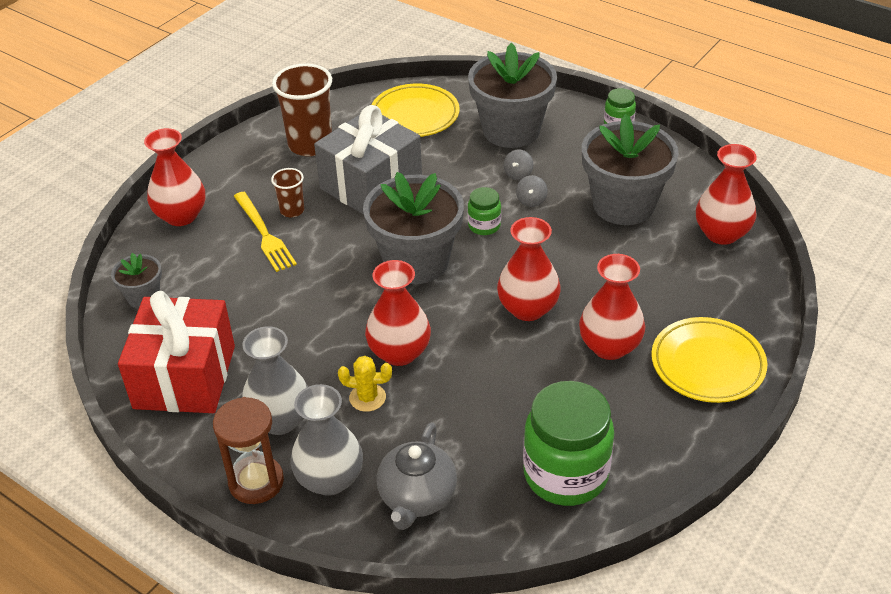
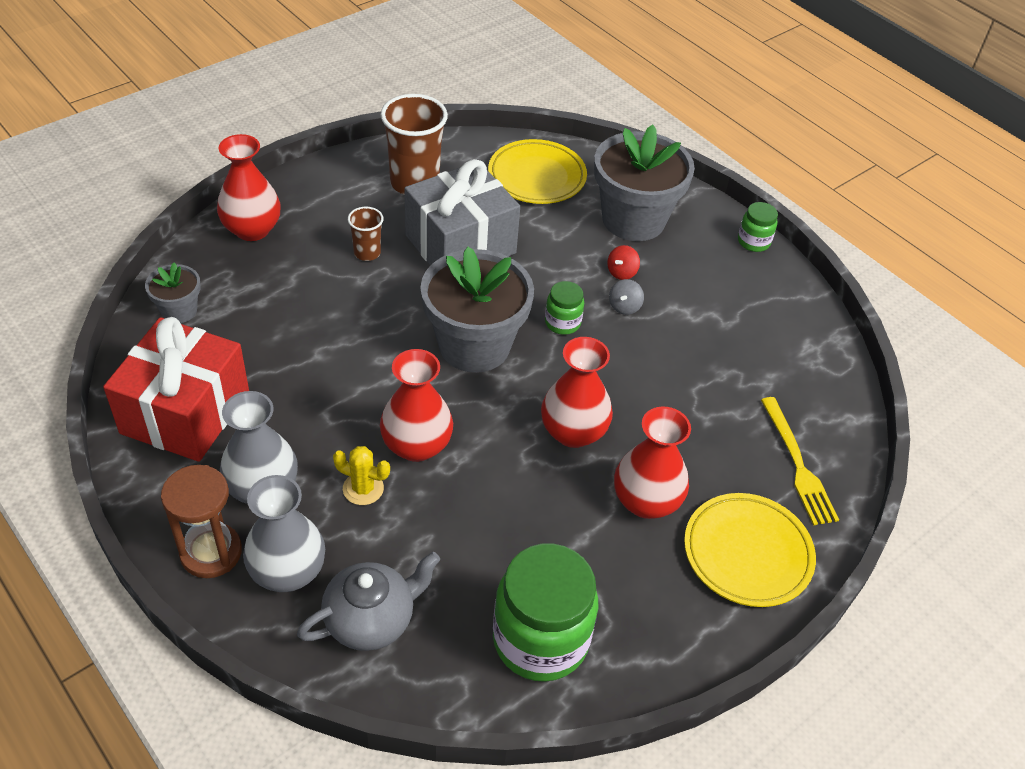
camera: 10 degrees right, 5 degrees up
(264, 234) = (328, 271): yellow fork -> yellow fork (797, 464)
(417, 497) = (371, 619): grey teapot -> grey teapot turned 150 degrees counterclockwise
(518, 174) = (622, 272): grey spinning top -> red spinning top
(623, 205) = (724, 338): grey flower pot -> none
(721, 233) = (821, 400): red vase -> none

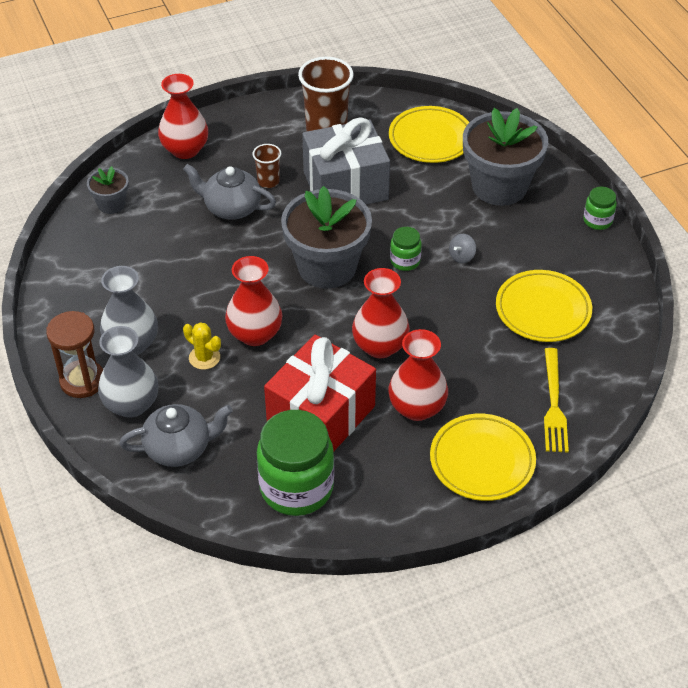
camera: 20 degrees right, 0 degrees up
(185, 412) = (94, 279): red gift -> red gift (321, 415)
(333, 292) = (231, 208): none -> grey teapot
(622, 272) = (471, 228): red spinning top -> none
(738, 354) = (543, 310): none -> yellow plate

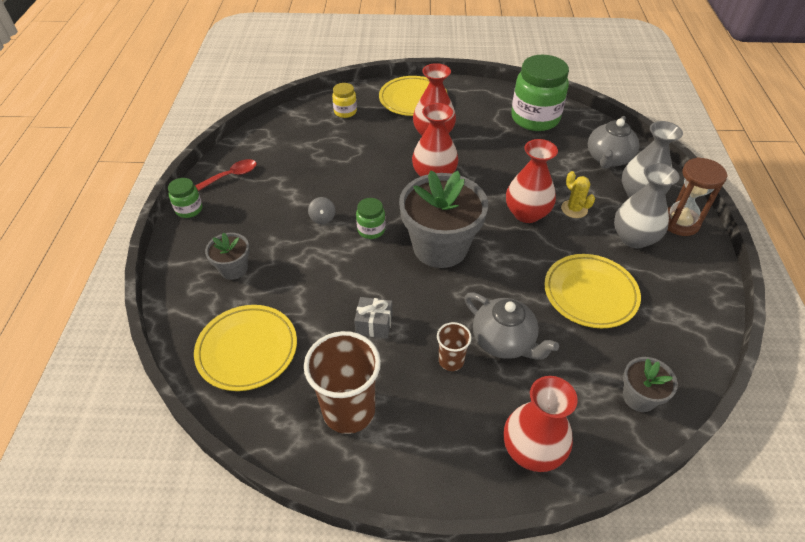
camera: 155 degrees left, 0 degrees up
(179, 448) = (608, 159): grey teapot -> grey teapot turned 75 degrees counterclockwise
(321, 415) = (500, 149): red gift -> none
(345, 186) = (374, 324): grey gift -> grey gift, size x0.41
(461, 256) = (322, 218): grey spinning top -> grey spinning top turned 105 degrees clockwise
(499, 186) = (234, 269): grey flower pot -> grey flower pot, size x0.49
(543, 310) = (299, 162): yellow plate -> yellow plate (590, 294)
(553, 403) = (345, 112): yellow fork -> yellow jar
(596, 269) = (232, 175): none -> red spoon

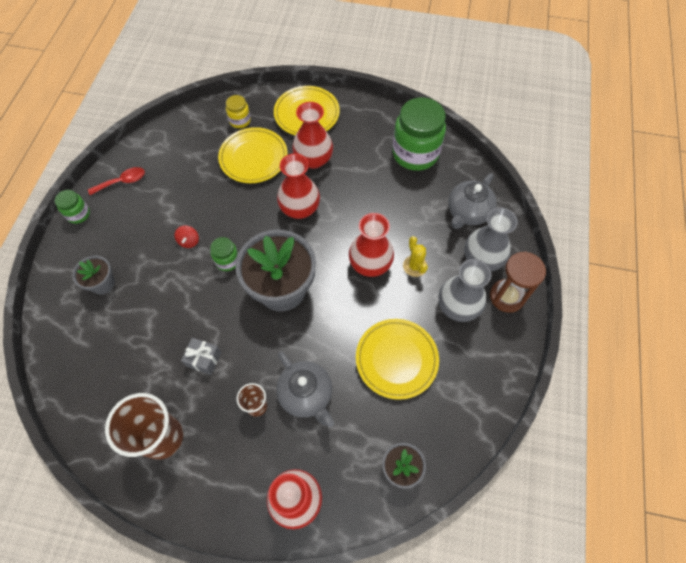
camera: 10 degrees right, 15 degrees up
(247, 350) = (96, 366): yellow plate -> yellow plate (253, 158)
(322, 218) = (189, 241): grey spinning top -> red spinning top

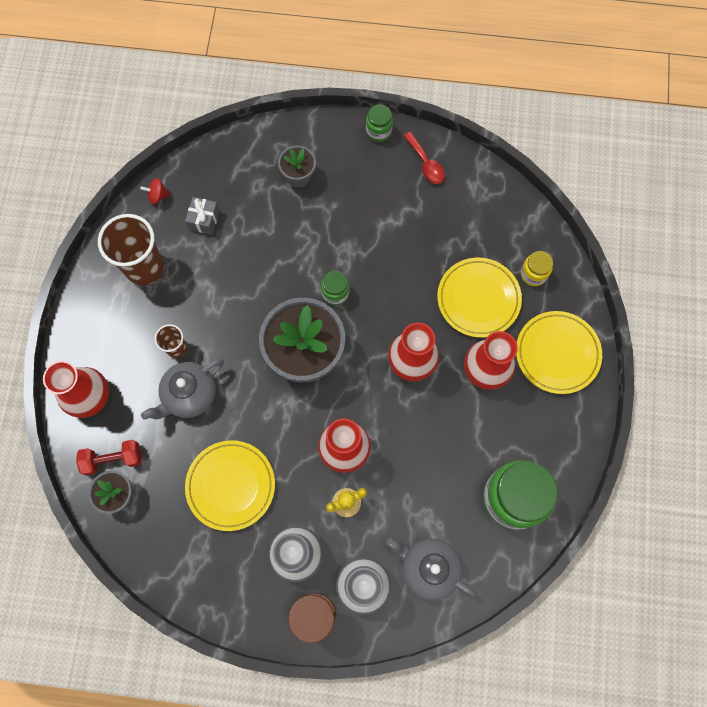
camera: 85 degrees right, 10 degrees up
(189, 241) = (356, 249): red spinning top -> red spinning top (158, 196)
(204, 359) = (222, 290): grey gift -> grey gift (204, 220)
(364, 474) = (113, 459): none -> red dumbbell

